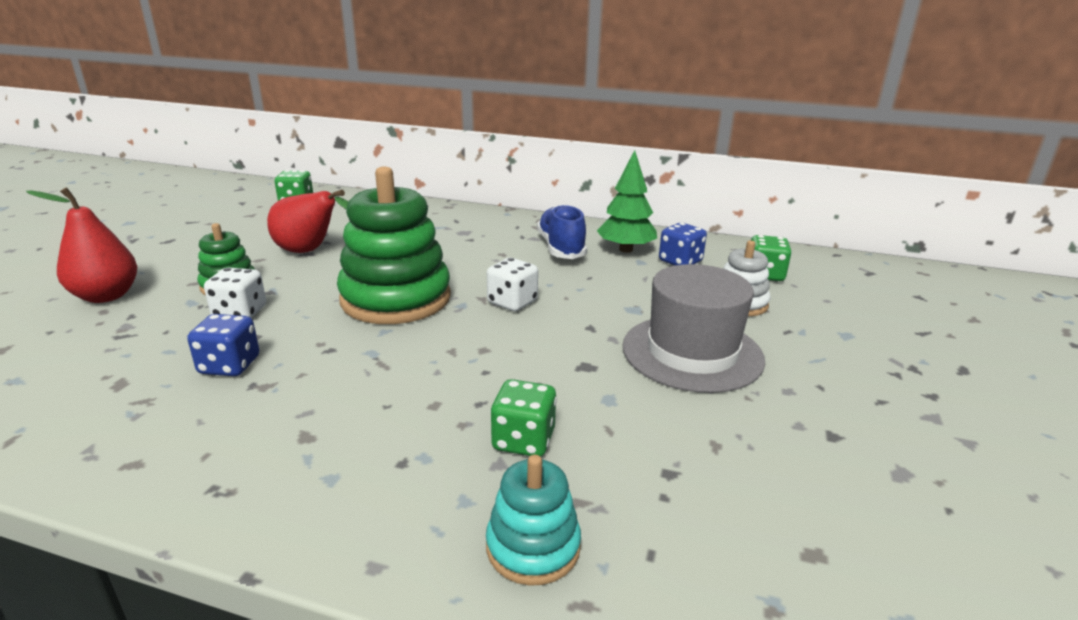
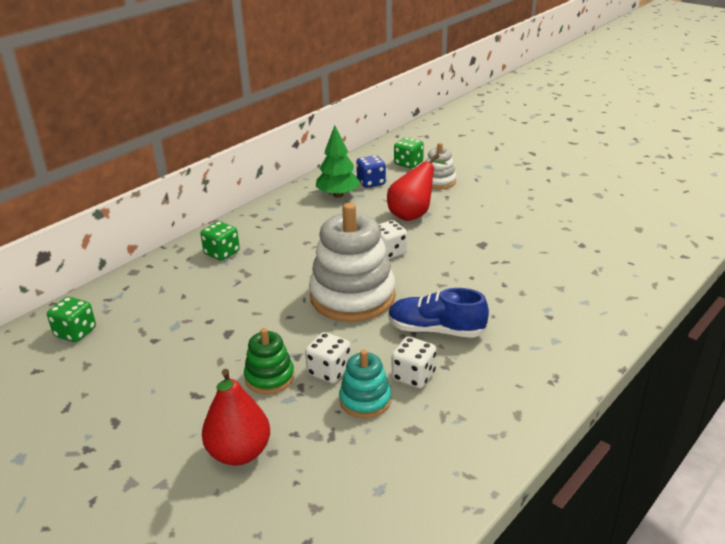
camera: 65 degrees left, 5 degrees up
(229, 365) = (413, 376): blue dice -> white dice
(310, 251) = (226, 331): red pear -> red pear (413, 214)
(396, 298) = (352, 297): green stacking toy -> white stacking toy
(523, 440) = (544, 277): green dice -> green dice (222, 253)
(533, 547) = (621, 289): turquoise stacking toy -> turquoise stacking toy (365, 400)
(561, 248) = (315, 217): blue shoe -> blue shoe (436, 330)
(692, 352) = (484, 210): grey hat -> none

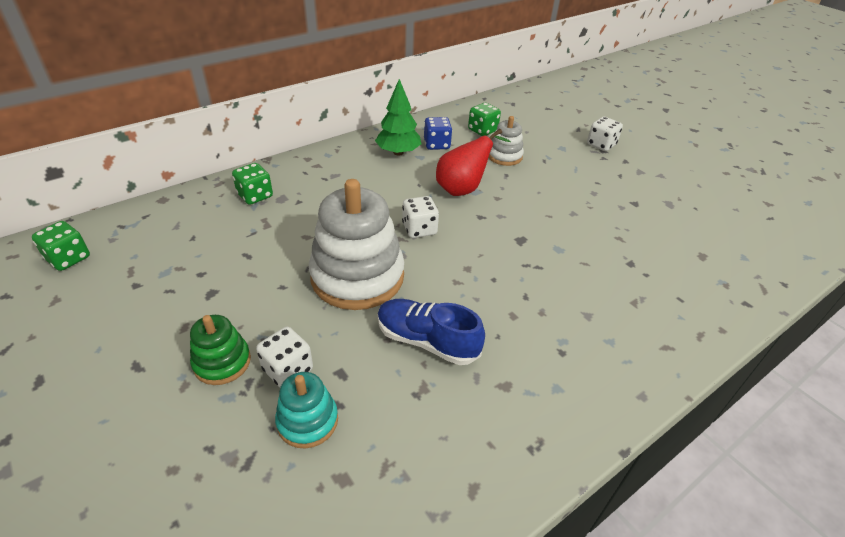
camera: 10 degrees right, 10 degrees up
(239, 453) = (137, 461): red pear -> none
(413, 376) = (375, 400): white dice -> white dice (601, 145)

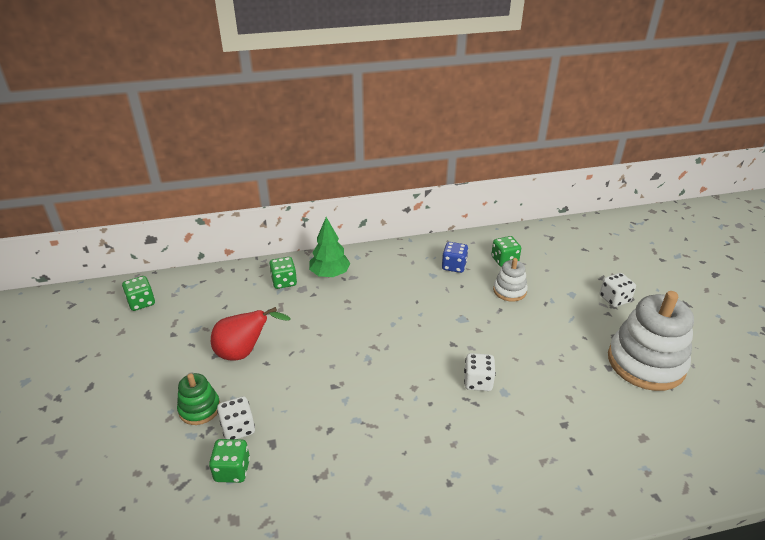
camera: 25 degrees right, 5 degrees down
(307, 421) = (232, 470): turquoise stacking toy -> green dice
(357, 276) = (324, 370): white stacking toy -> white stacking toy (645, 363)
(398, 152) = (416, 267): green tree -> green tree (330, 274)
(419, 229) = (394, 342): white dice -> white dice (478, 382)
(427, 341) = (347, 439): blue shoe -> none
(463, 189) = (452, 314): red pear -> red pear (244, 352)

